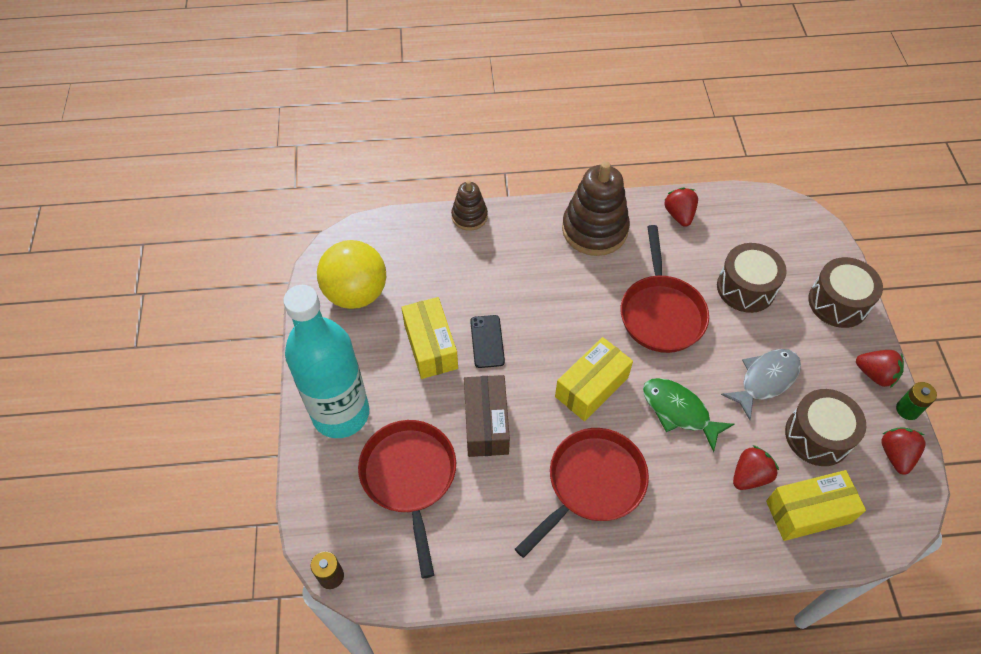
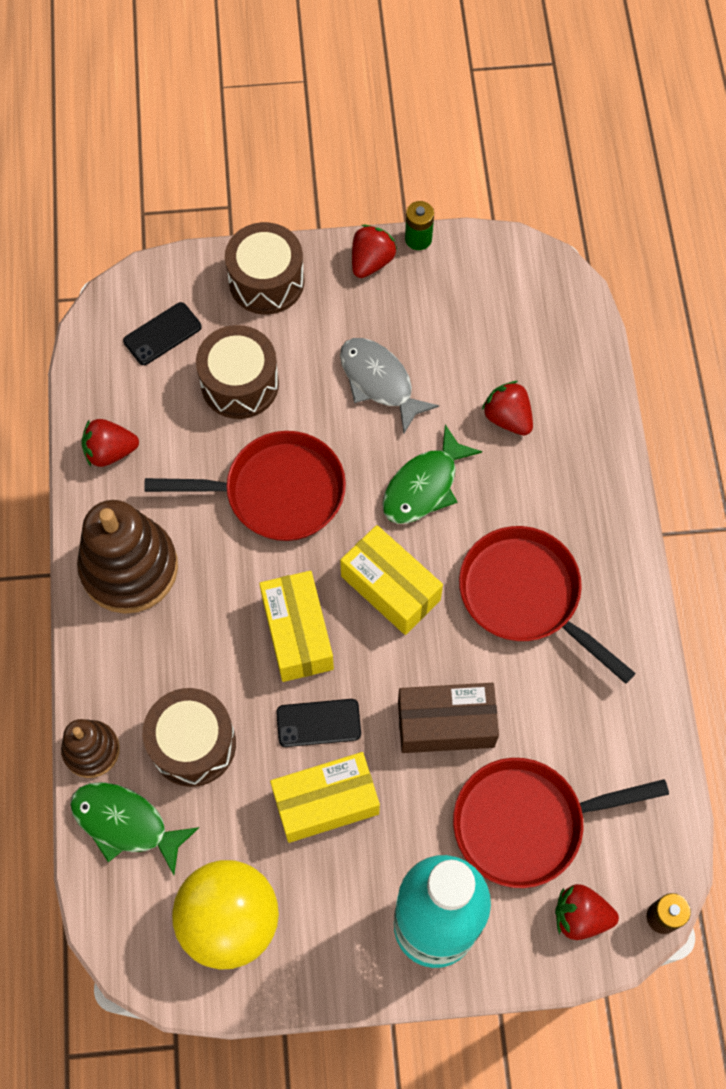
camera: 90 degrees left, 10 degrees up
(421, 236) = (125, 823): none -> green fish
(777, 240) = (162, 334): none -> black phone
(808, 512) = (549, 364): yellow box -> yellow box (297, 633)
(817, 436) = (454, 338): brown drum -> brown drum (193, 744)
(895, 455) = (476, 263): red strawberry -> red strawberry (580, 916)

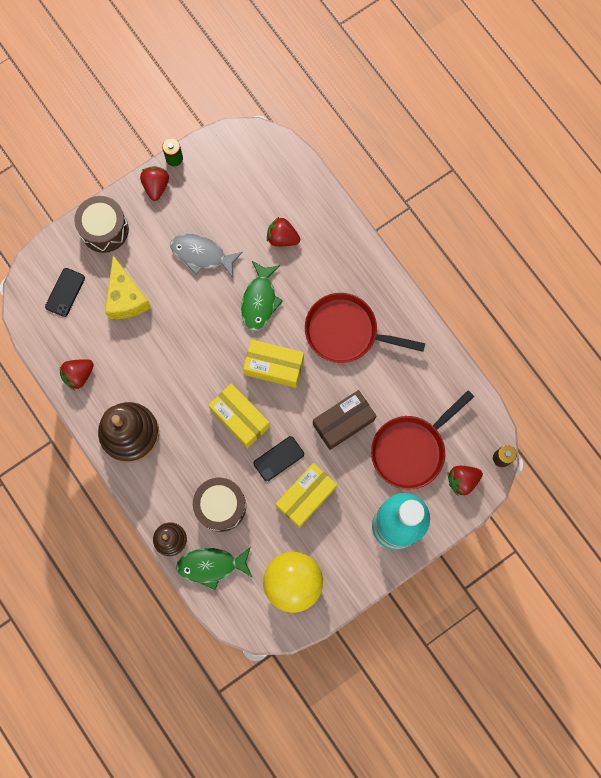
camera: 30 degrees left, 10 degrees up
(240, 384) = (126, 297): brown drum -> yellow cheese
(277, 492) = (183, 348): red pan -> none

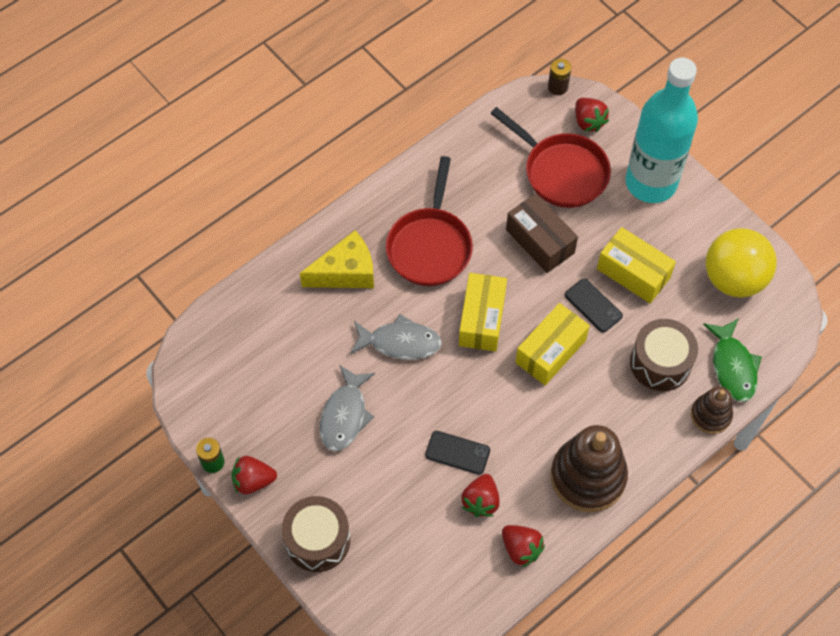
camera: 95 degrees left, 15 degrees down
(65, 292) = (409, 581): black phone -> black phone (457, 453)
(126, 297) = (410, 501): yellow cheese -> yellow cheese (346, 272)
(259, 301) = (400, 342): green fish -> grey fish
(282, 238) = (316, 324): red strawberry -> red strawberry (481, 501)

